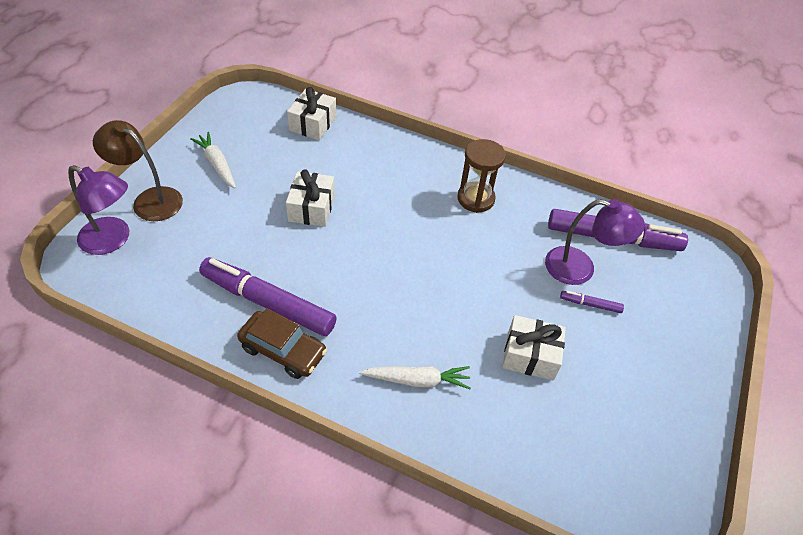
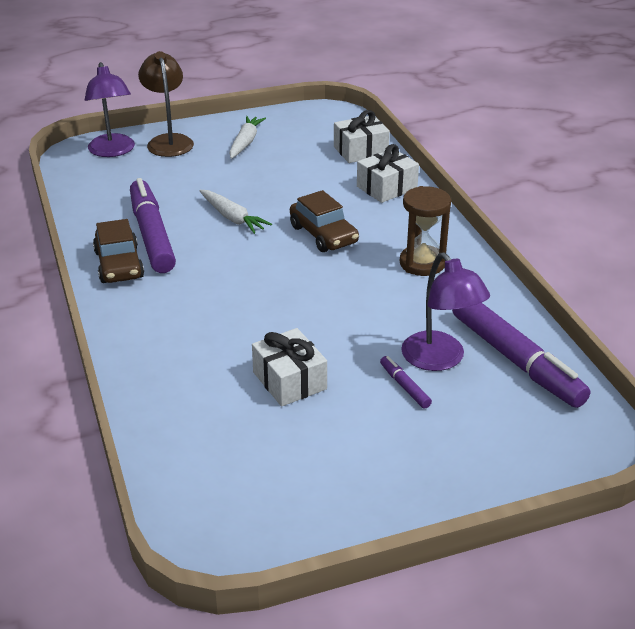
camera: 50 degrees right, 15 degrees down
(311, 208) = (271, 200): white gift -> white gift (386, 188)
(387, 216) = (323, 234): none -> brown car
(417, 380) = (178, 337): white carrot -> white carrot (232, 218)

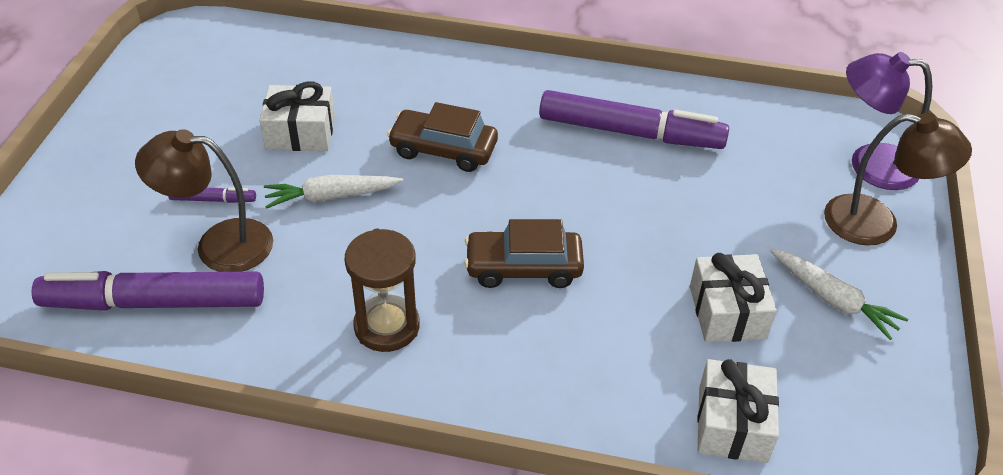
camera: 120 degrees right, 10 degrees up
(119, 265) = (586, 93): brown car -> brown car (443, 149)
(232, 218) = (622, 206): white carrot -> white carrot (331, 197)
(386, 188) = (595, 394): white gift -> white gift (727, 312)
(440, 360) = (219, 244): purple lamp -> brown lamp

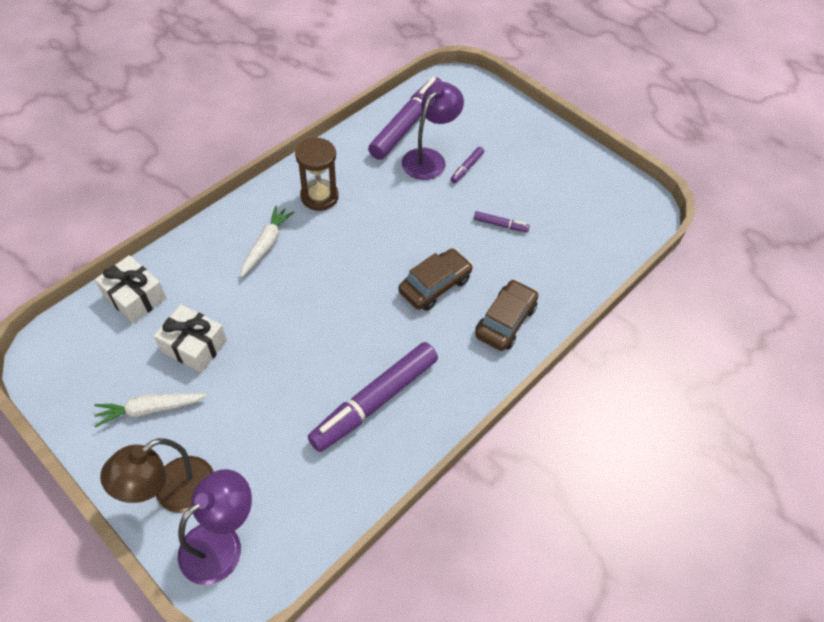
camera: 120 degrees right, 10 degrees up
(219, 244) = (429, 158): brown lamp -> purple lamp
(300, 132) = (500, 225): white gift -> purple marker
(331, 197) = (432, 215): white carrot -> white carrot (266, 245)
(523, 267) = (308, 271): brown car -> brown car (505, 321)

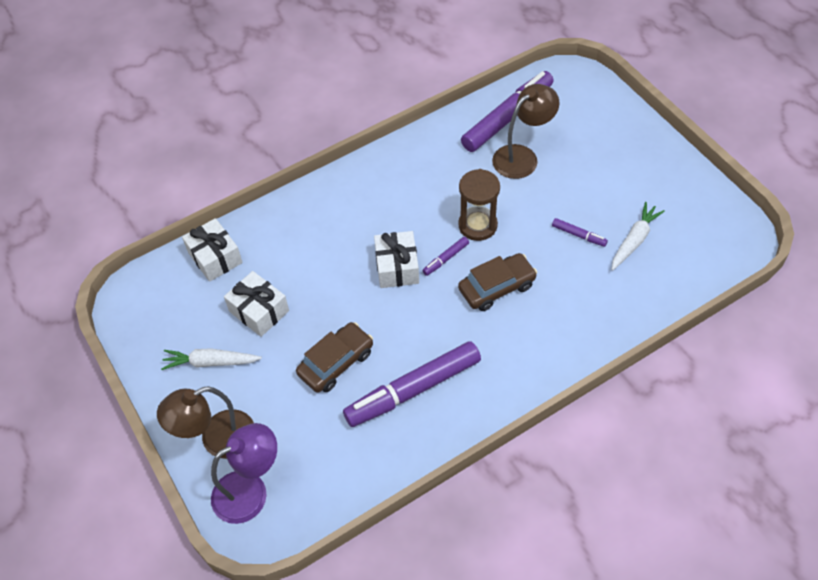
camera: 20 degrees right, 0 degrees up
(266, 245) = (343, 224): white carrot -> white carrot (634, 240)
(319, 196) = (403, 183): brown hourglass -> brown hourglass (477, 225)
(331, 280) = (397, 267): none -> white gift
(429, 158) = (522, 156): purple lamp -> brown lamp
(466, 168) = (558, 171): purple marker -> purple marker (445, 259)
(505, 321) = (559, 333): brown car -> brown car (336, 363)

